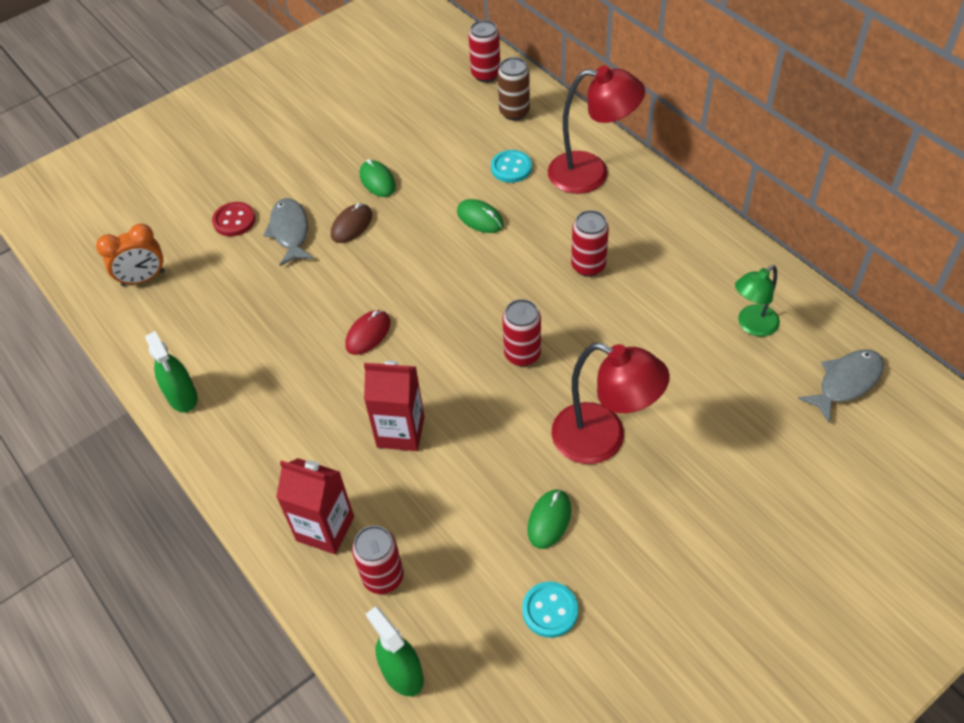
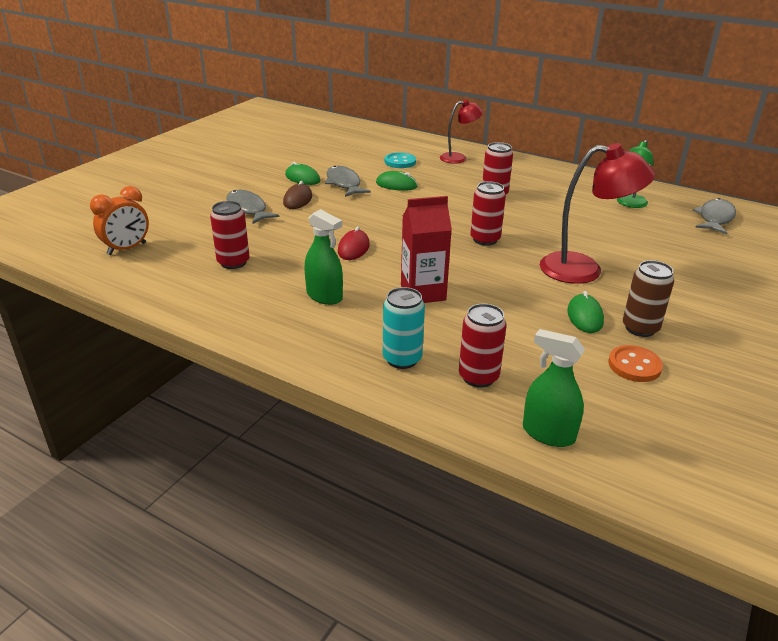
camera: 25 degrees left, 20 degrees down
(182, 396) = (208, 307): green spray bottle -> green spray bottle (324, 296)
(234, 220) = (194, 210): red button -> none
(325, 529) = (402, 359): red carton -> turquoise can
(420, 202) = (344, 183): none -> grey fish
(486, 74) = (347, 128): red can -> red can (233, 262)
(514, 112) = (381, 140): brown can -> brown can (640, 328)
(550, 610) = (634, 365): turquoise button -> orange button
(591, 173) = (459, 158): red lamp -> red lamp, size x0.60

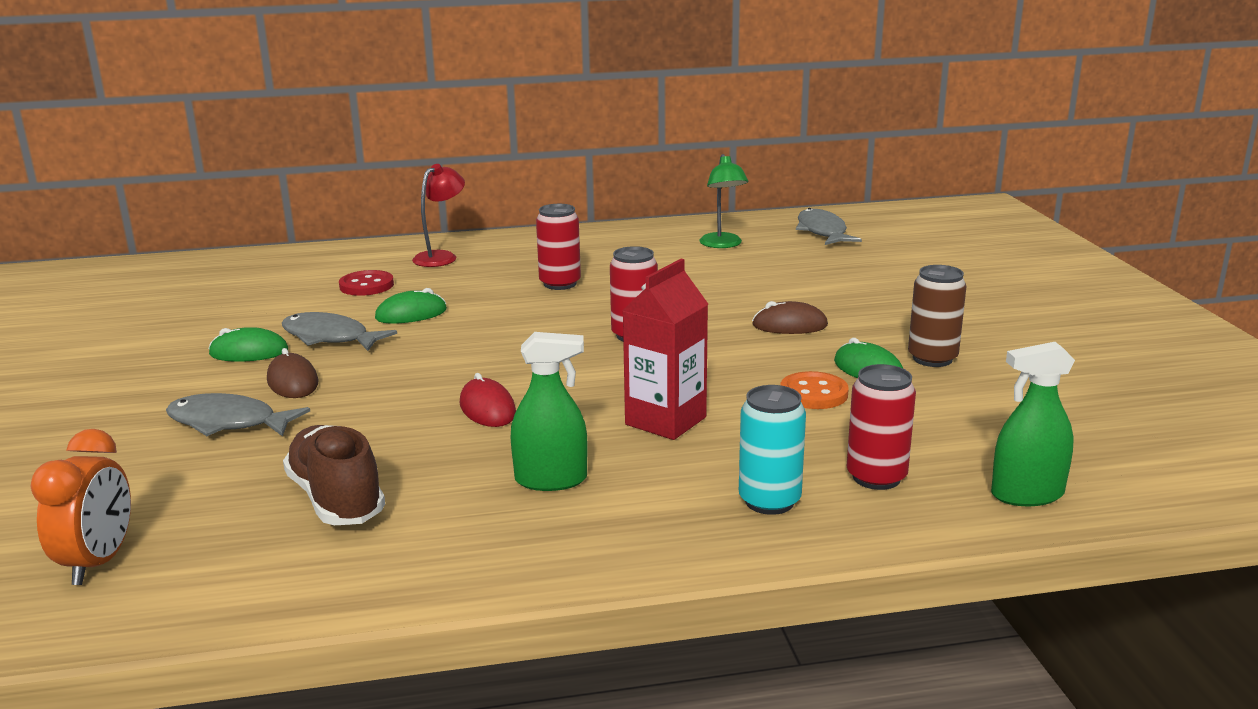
camera: 40 degrees left, 10 degrees down
(233, 262) = (336, 499): red can -> brown shoe
(400, 162) = (366, 285): turquoise button -> red button
(584, 269) = (789, 325): red lamp -> brown mouse
(634, 365) = (985, 394): orange button -> orange button (813, 393)

